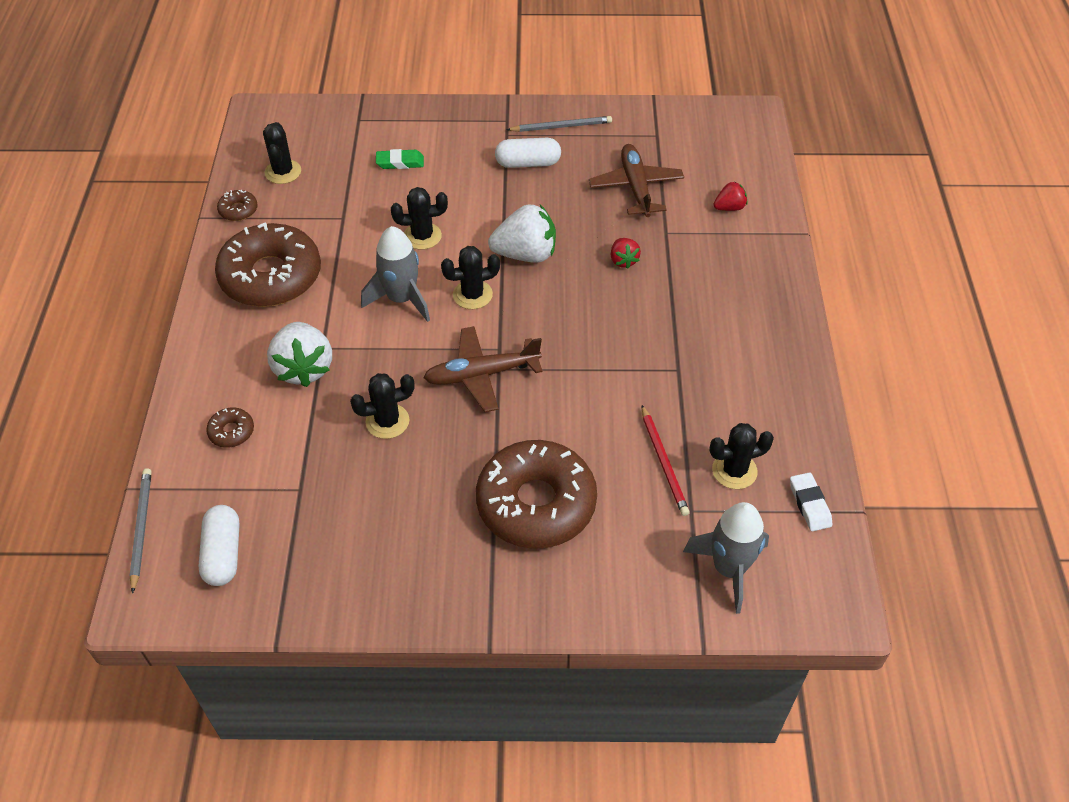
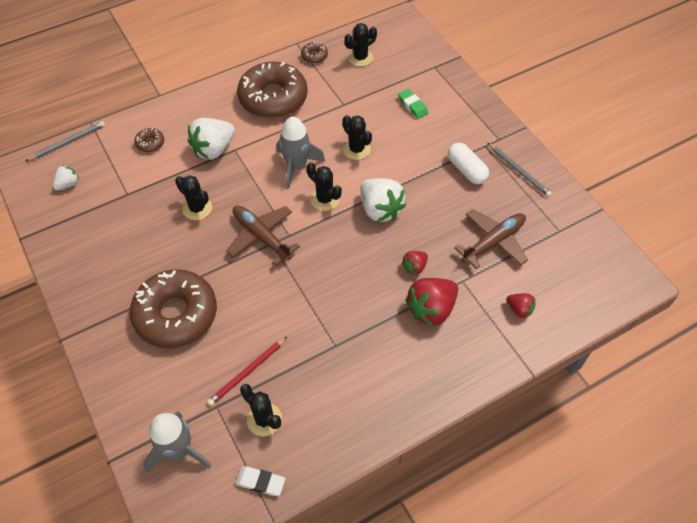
camera: 60 degrees right, 5 degrees up
(223, 554) = (68, 184): white capsule -> white strawberry
(685, 272) = (431, 309): none -> red strawberry
(809, 504) = (260, 482): white eraser -> white eraser turned 60 degrees clockwise

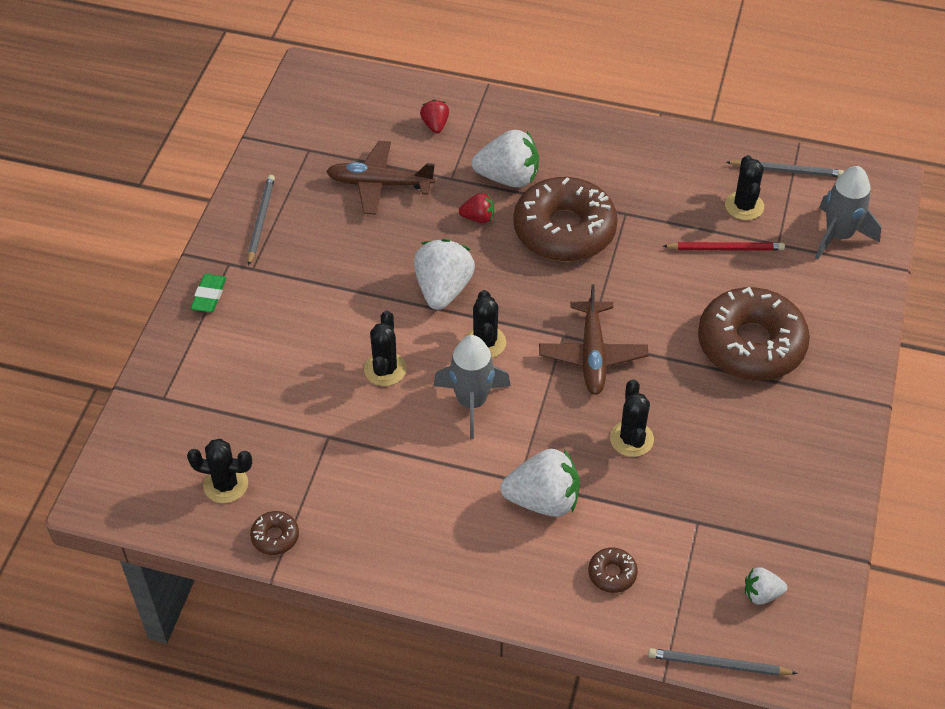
camera: 135 degrees left, 5 degrees down
(260, 482) = (786, 170): white eraser -> grey pencil
(273, 98) = (398, 515): brown donut -> brown donut (564, 230)
(412, 106) = (258, 370): green eraser -> green eraser (209, 296)
(431, 309) = (508, 178): red strawberry -> white strawberry
(466, 170) = (307, 260): white capsule -> none

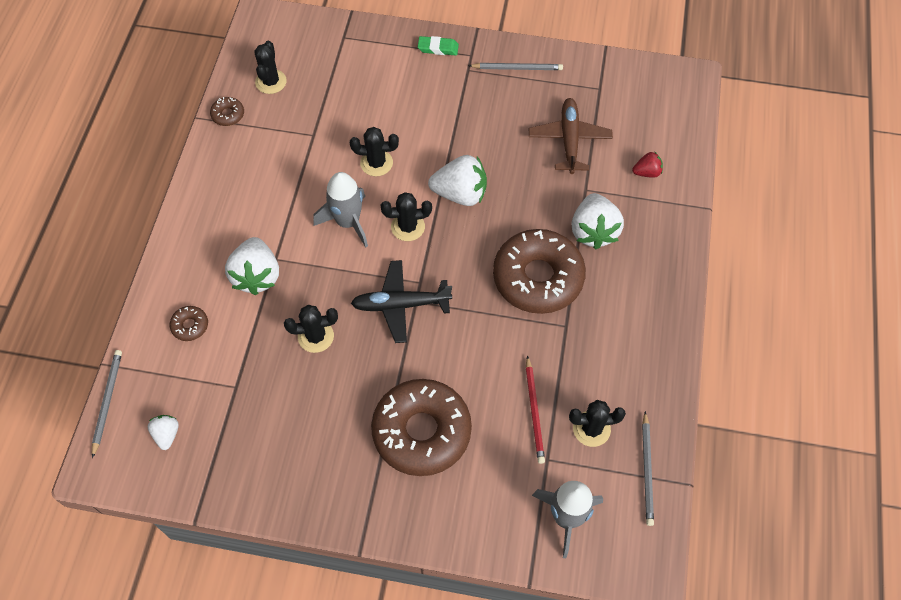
camera: 85 degrees right, 10 degrees up
(478, 218) = (542, 212): red strawberry -> none
(592, 355) = (400, 305): brown plane -> black plane

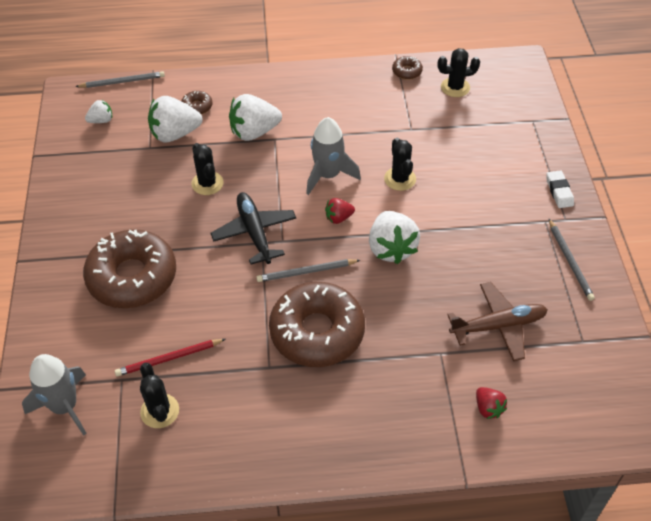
camera: 75 degrees right, 10 degrees down
(408, 227) = (338, 218): black cactus -> red strawberry
(438, 48) = (559, 191): green eraser -> white eraser
(593, 231) = (390, 370): white strawberry -> white strawberry (175, 134)
(647, 470) = (123, 470): grey pencil -> grey pencil (306, 272)

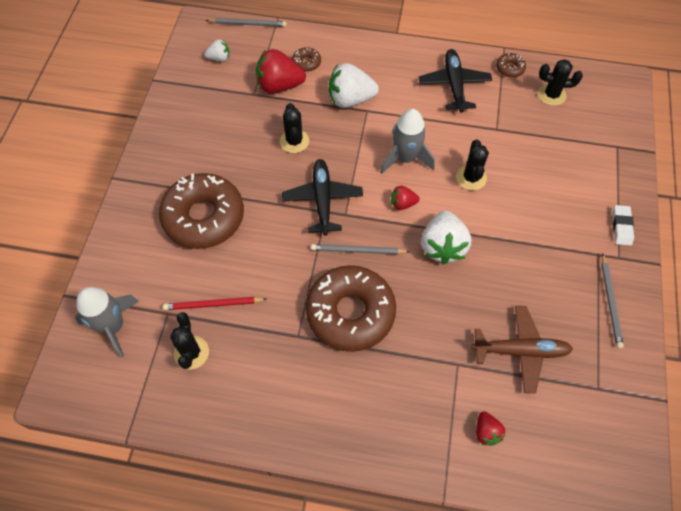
camera: 15 degrees right, 10 degrees up
(175, 134) = (279, 86): white strawberry -> red strawberry
(356, 97) = (454, 85): none -> black plane

